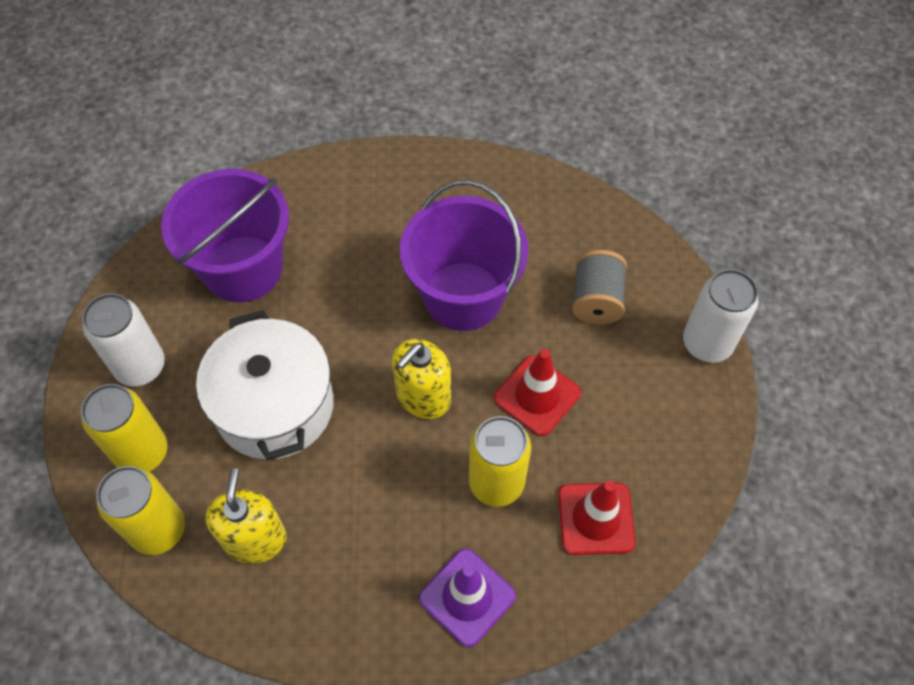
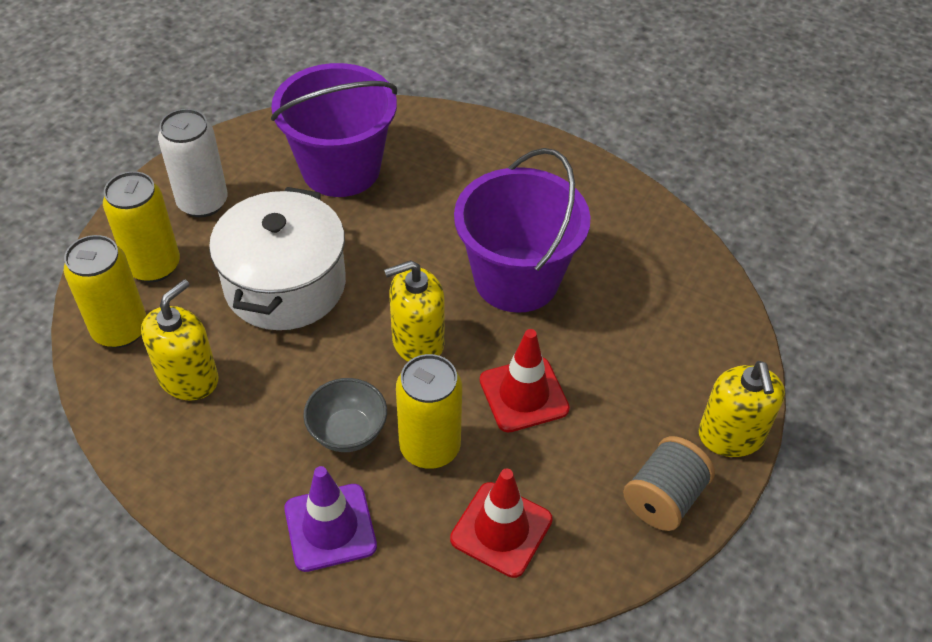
camera: 30 degrees right, 10 degrees down
(423, 508) = (348, 432): none -> grey bowl
(596, 300) = (643, 343): grey spool -> grey spool (663, 498)
(707, 343) = (731, 436): white can -> yellow soap dispenser

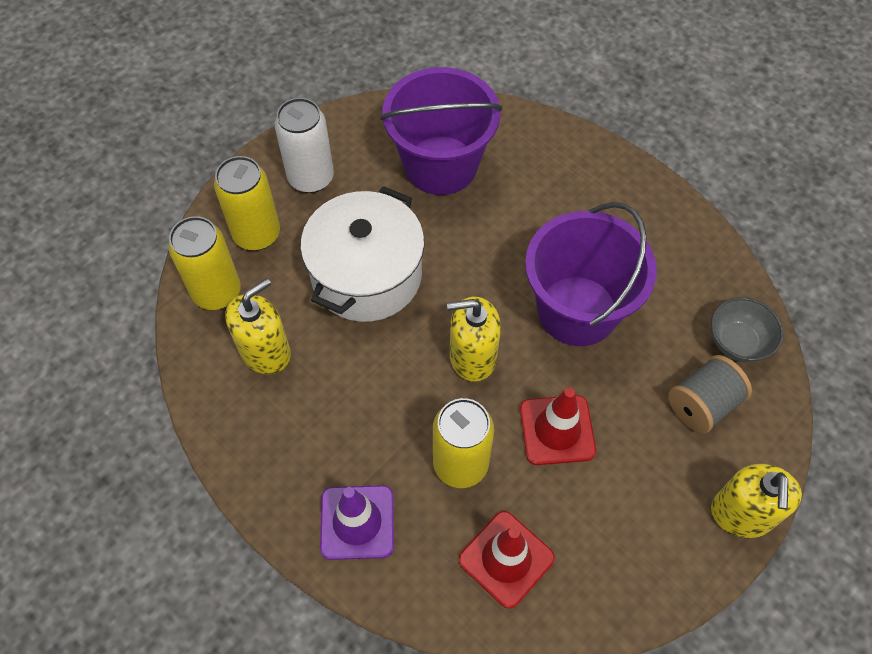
camera: 15 degrees right, 10 degrees up
(348, 432) = (391, 433): grey bowl -> grey bowl (737, 342)
(663, 498) = (662, 562): grey spool -> grey spool (702, 404)

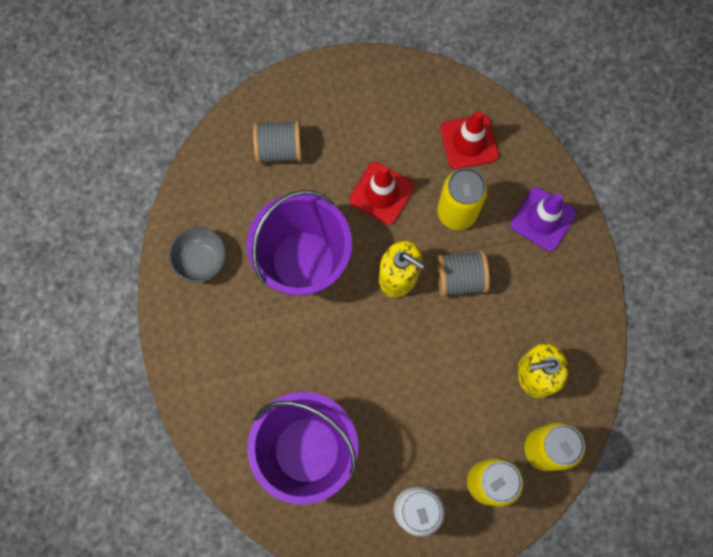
camera: 145 degrees left, 15 degrees up
(366, 275) = (428, 388): white pot -> none
(408, 396) = (459, 278): none -> grey spool
(737, 342) = (220, 171): grey bowl -> grey bowl (201, 260)
(741, 514) = (315, 77): yellow soap dispenser -> none

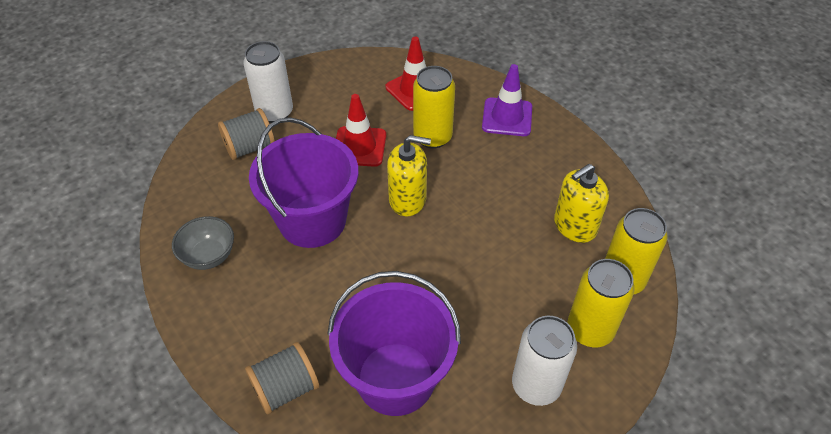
camera: 25 degrees left, 25 degrees down
(319, 113) = (274, 112): none -> white can
(459, 278) = (463, 181): grey spool -> grey spool (285, 388)

